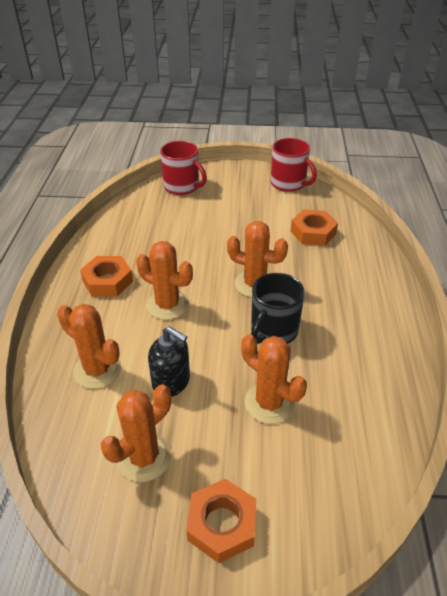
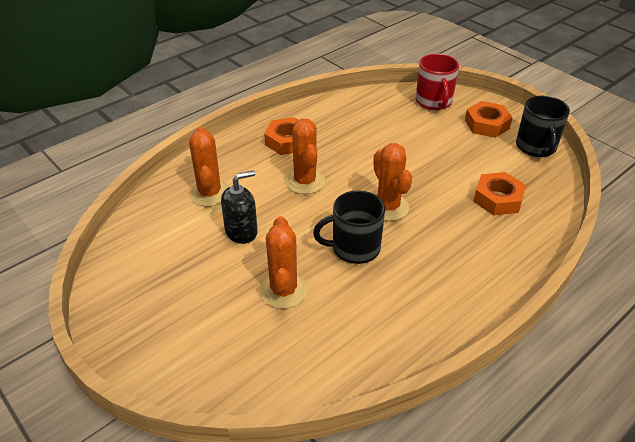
camera: 45 degrees right, 0 degrees up
(144, 457) = (170, 261): orange cactus -> none
(171, 382) = (241, 231): black soap dispenser -> black soap dispenser turned 105 degrees counterclockwise
(222, 524) = (160, 332): orange nut -> orange nut (486, 124)
(289, 184) = (536, 147): red mug -> black mug

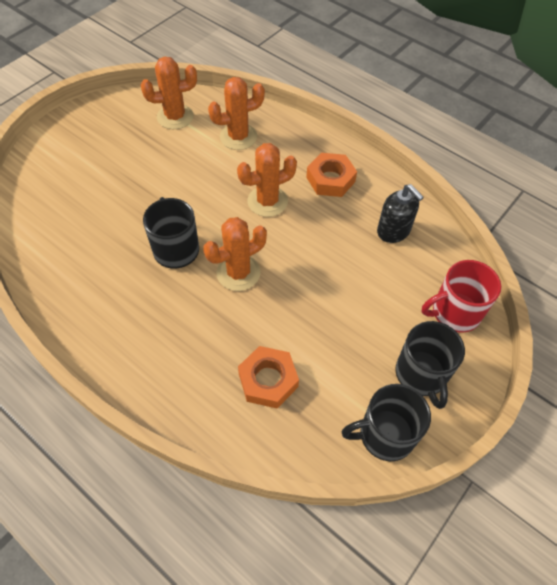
camera: 80 degrees right, 15 degrees up
(241, 231) = (190, 166): black soap dispenser -> black soap dispenser (393, 231)
(283, 290) = (121, 204): orange cactus -> orange cactus (175, 117)
(486, 124) = (421, 375): orange nut -> black mug

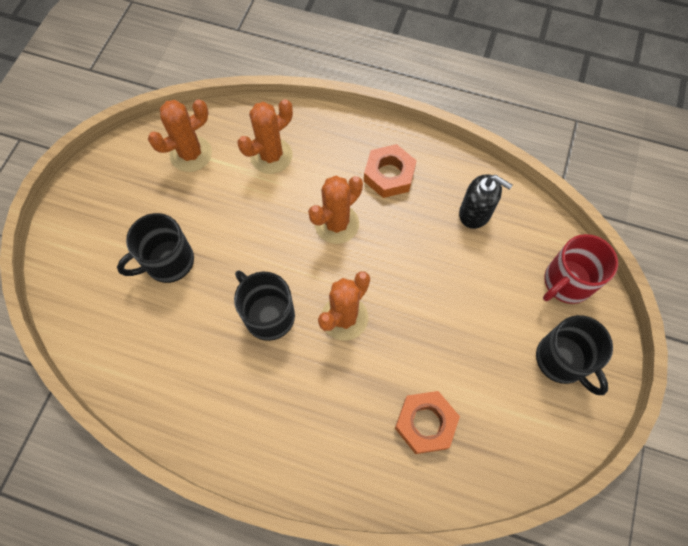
camera: 20 degrees left, 10 degrees up
(385, 435) = (554, 434): black mug -> black mug (168, 262)

